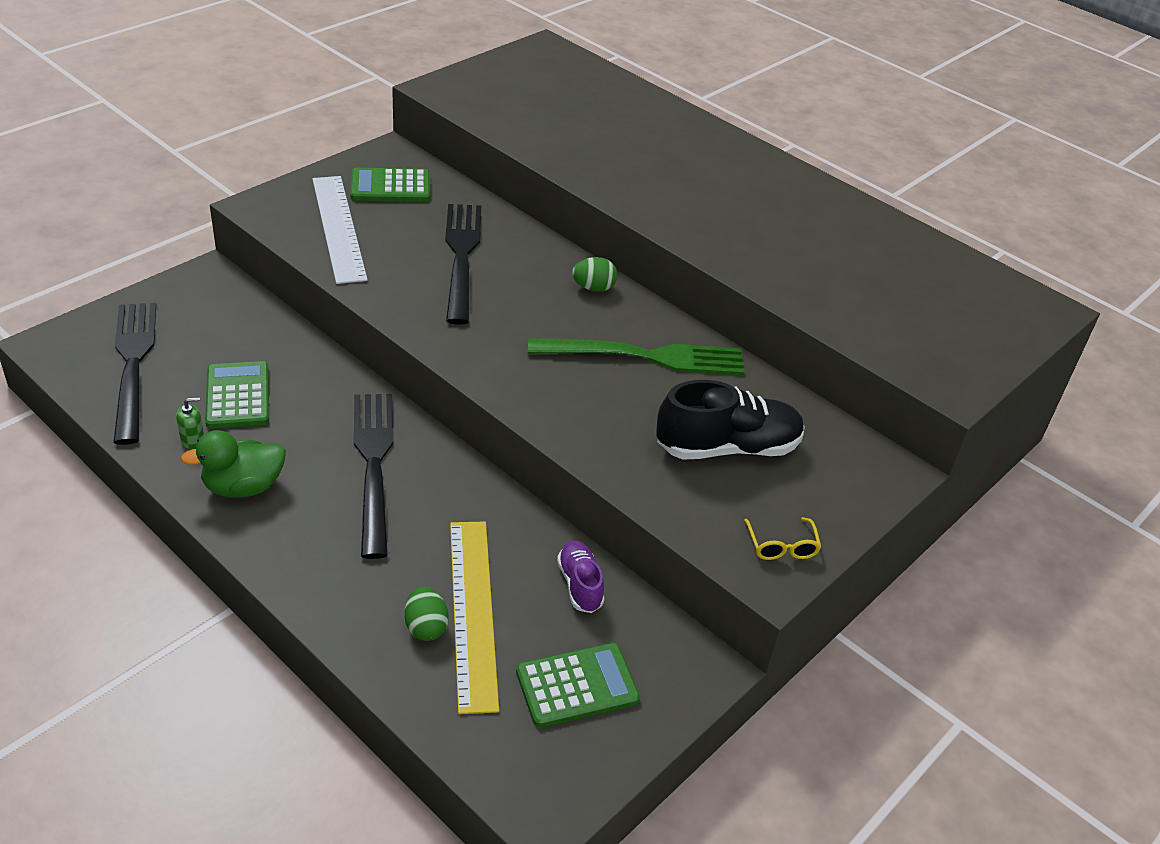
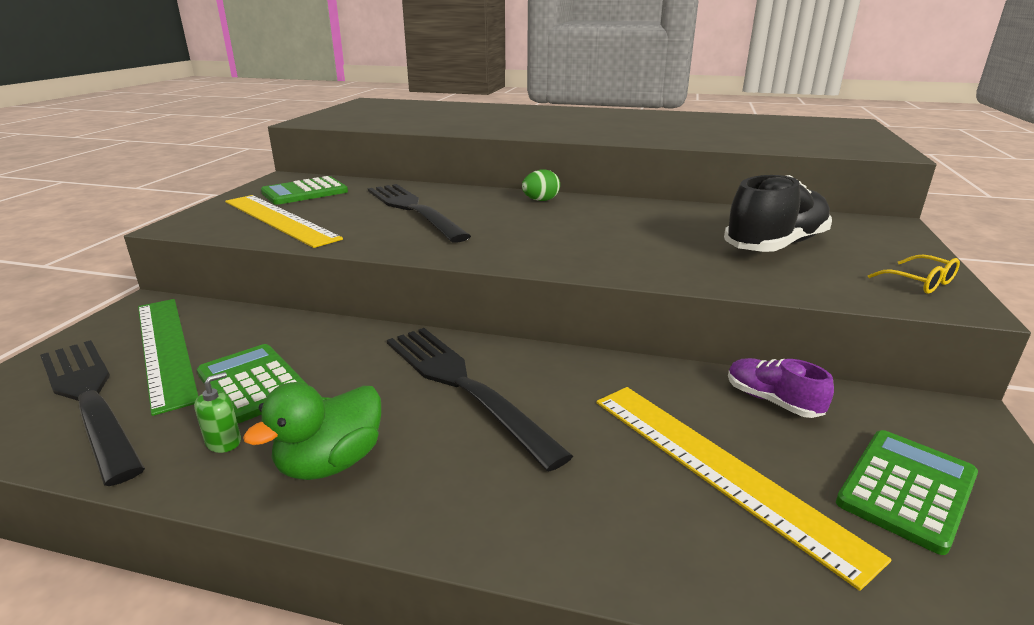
camera: 25 degrees left, 15 degrees down
(200, 333) = (165, 349): none -> green ruler
(338, 228) = (279, 219): white ruler -> yellow ruler
(426, 627) = (696, 510): green egg -> none
(646, 356) = (634, 220): green fork -> none

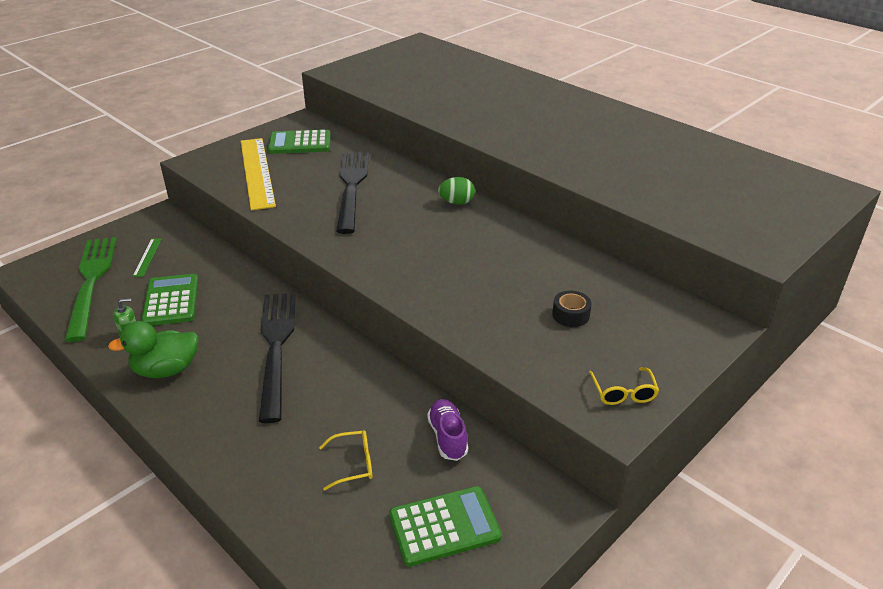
camera: 30 degrees right, 10 degrees up
(89, 399) = (91, 281): black fork -> green fork
(165, 349) = (147, 257): green ruler -> green ruler, size x0.43
(719, 469) = (353, 464): yellow ruler -> yellow glasses
(775, 245) = (570, 315): black shoe -> black tape

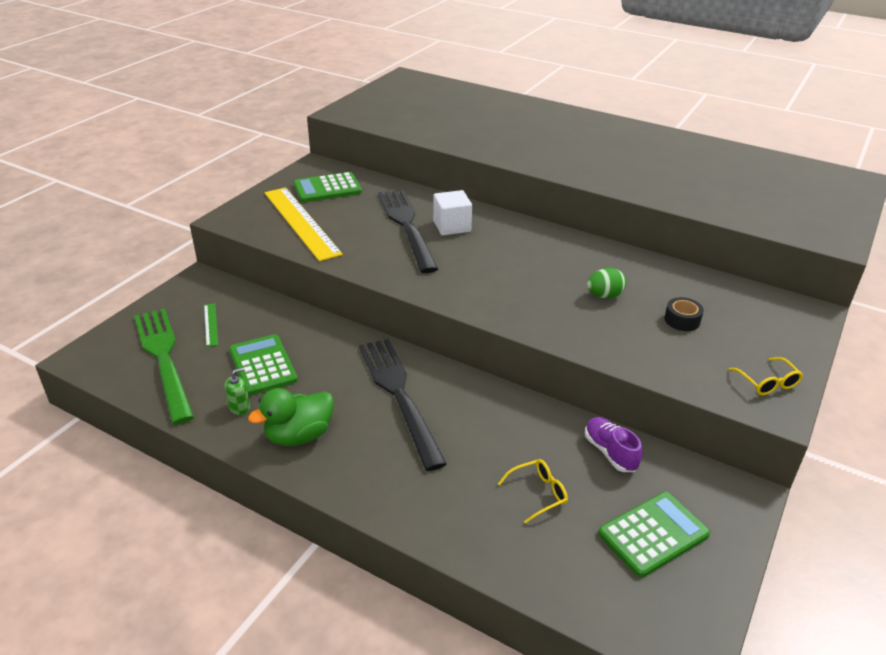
camera: 15 degrees left, 0 degrees up
(394, 192) = (452, 226): none -> white cube
(456, 202) = (517, 229): green egg -> green egg (604, 296)

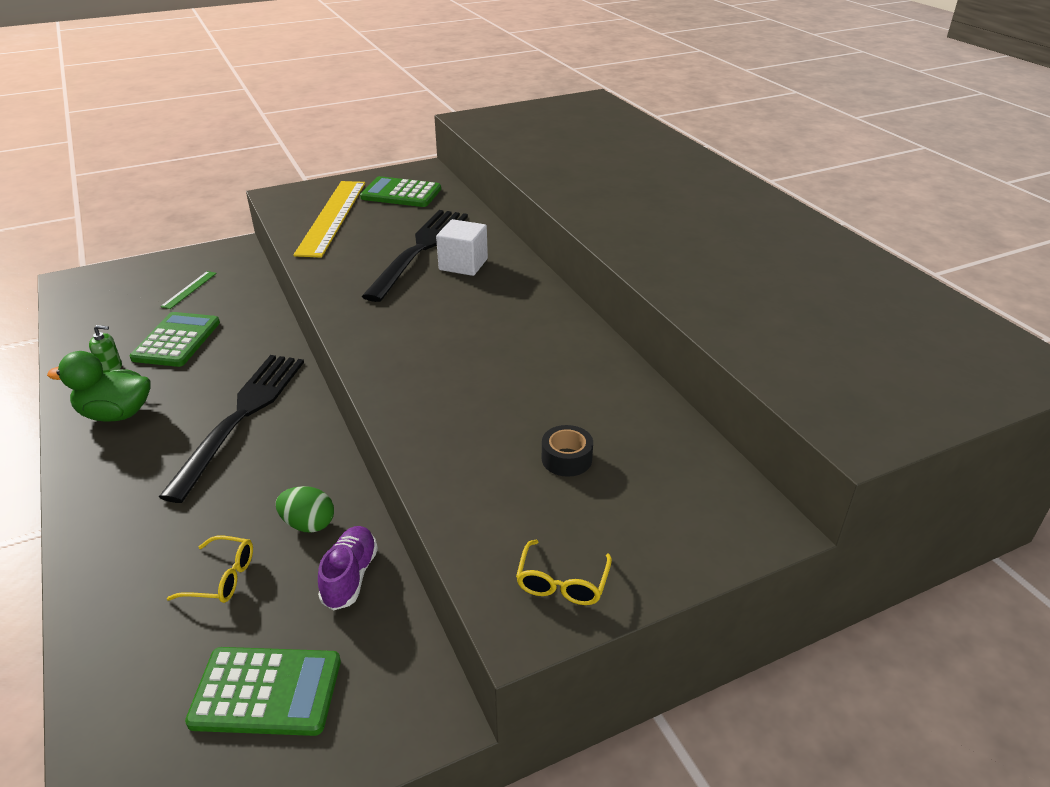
camera: 35 degrees right, 0 degrees up
(163, 358) = (119, 304): green fork -> none
(604, 296) = (515, 394): green egg -> green egg (308, 524)

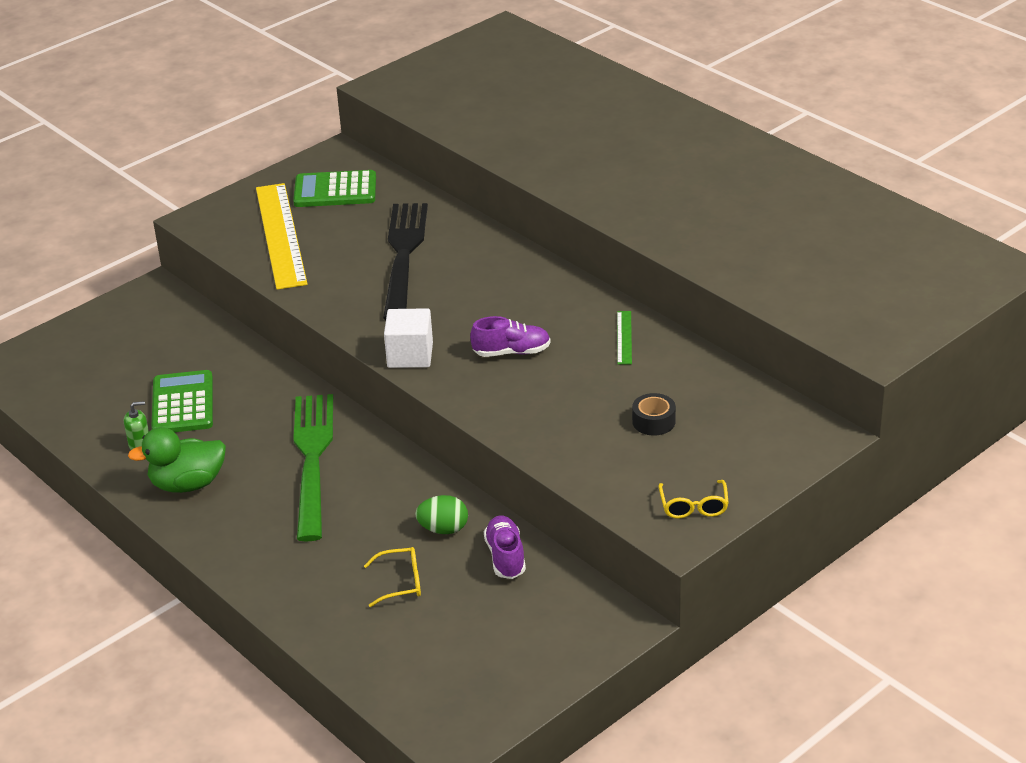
camera: 15 degrees left, 0 degrees up
(189, 289) = (146, 348): green ruler -> green ruler (624, 337)
(241, 416) = (312, 459): black fork -> green fork
(266, 691) = (494, 641): green calculator -> none
(460, 351) = (511, 352): none -> purple shoe
(463, 264) = (458, 263): white cube -> white cube (410, 355)

